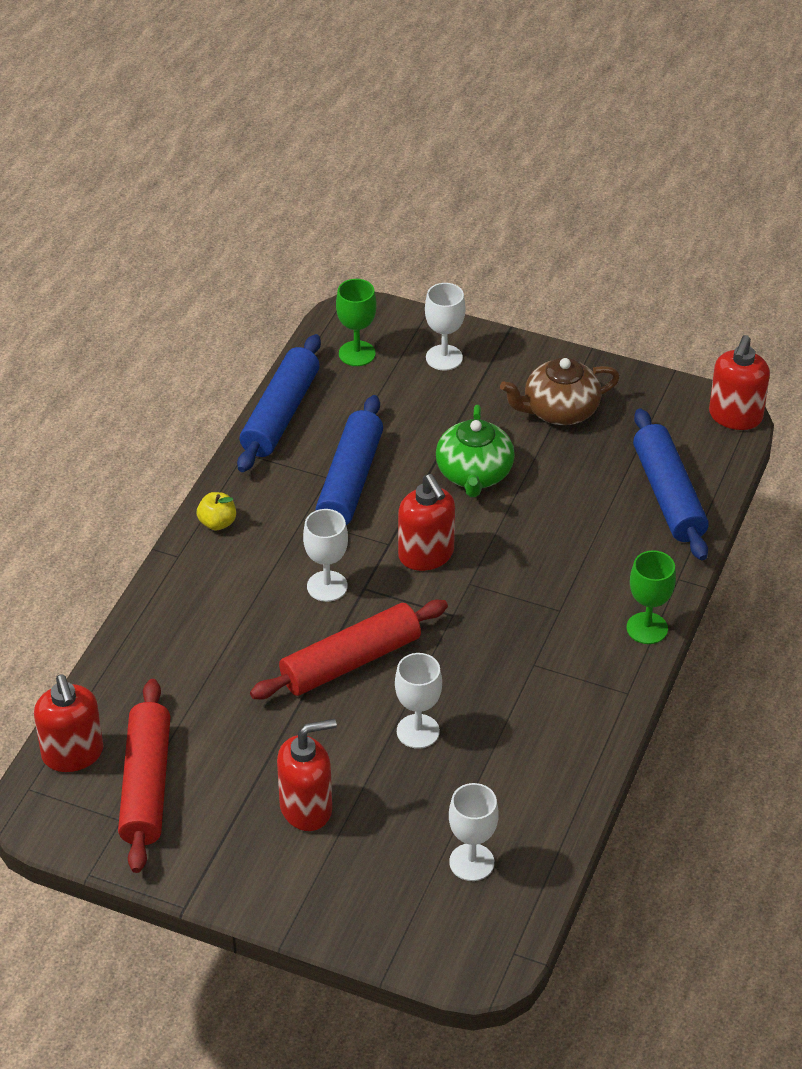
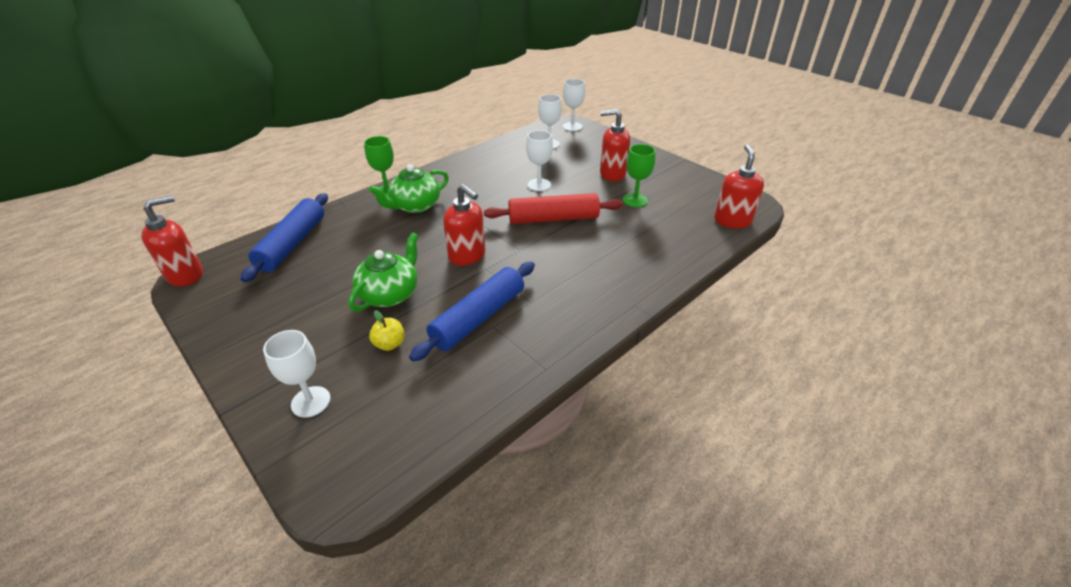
camera: 155 degrees left, 5 degrees down
(146, 785) = (692, 199): red rolling pin -> none
(217, 523) = (595, 319): yellow apple -> yellow apple (390, 344)
(280, 414) = (494, 396): blue rolling pin -> none
(327, 586) = (542, 257): white goblet -> white goblet (572, 126)
(357, 353) = (379, 439): green goblet -> green goblet (635, 200)
(426, 555) = (467, 256): red soap dispenser -> red soap dispenser turned 135 degrees clockwise
(559, 411) = (283, 319): brown teapot -> none
(575, 614) = (415, 206): none -> green teapot

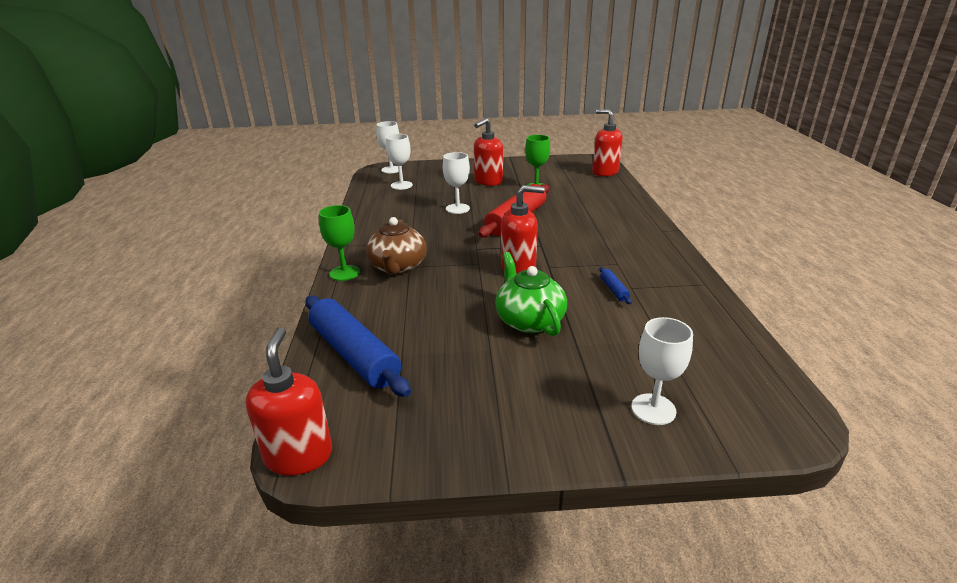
camera: 50 degrees left, 10 degrees down
(390, 344) = (606, 341): yellow apple -> none
(415, 206) = (398, 267): green teapot -> brown teapot
(478, 318) = (614, 290): blue rolling pin -> blue rolling pin, size x0.41

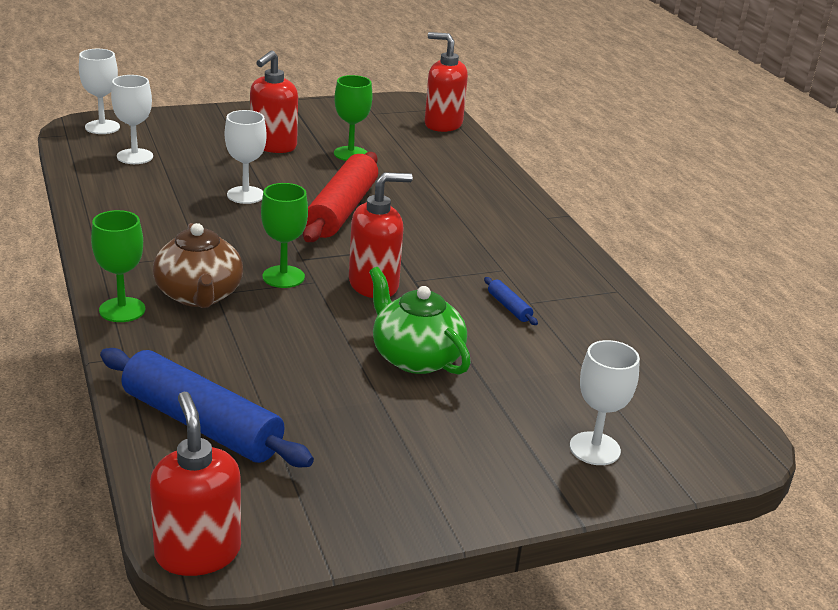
camera: 20 degrees left, 0 degrees up
(458, 259) = (283, 277): none -> green goblet

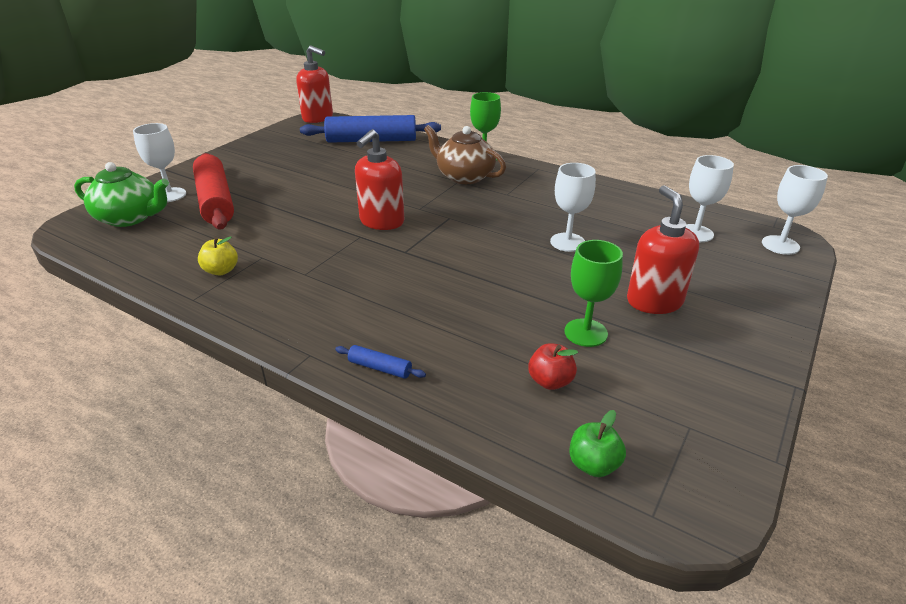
camera: 145 degrees right, 5 degrees up
(283, 277) = (441, 203): green goblet -> none
(342, 210) = (487, 265): red rolling pin -> red rolling pin (215, 201)
(412, 149) = (550, 381): none -> red apple
(415, 357) = (307, 196): green teapot -> green teapot (130, 218)
(442, 124) = (593, 464): red soap dispenser -> green apple
(509, 307) = (275, 247): blue rolling pin -> blue rolling pin (380, 368)
(578, 306) = (221, 270): none -> yellow apple

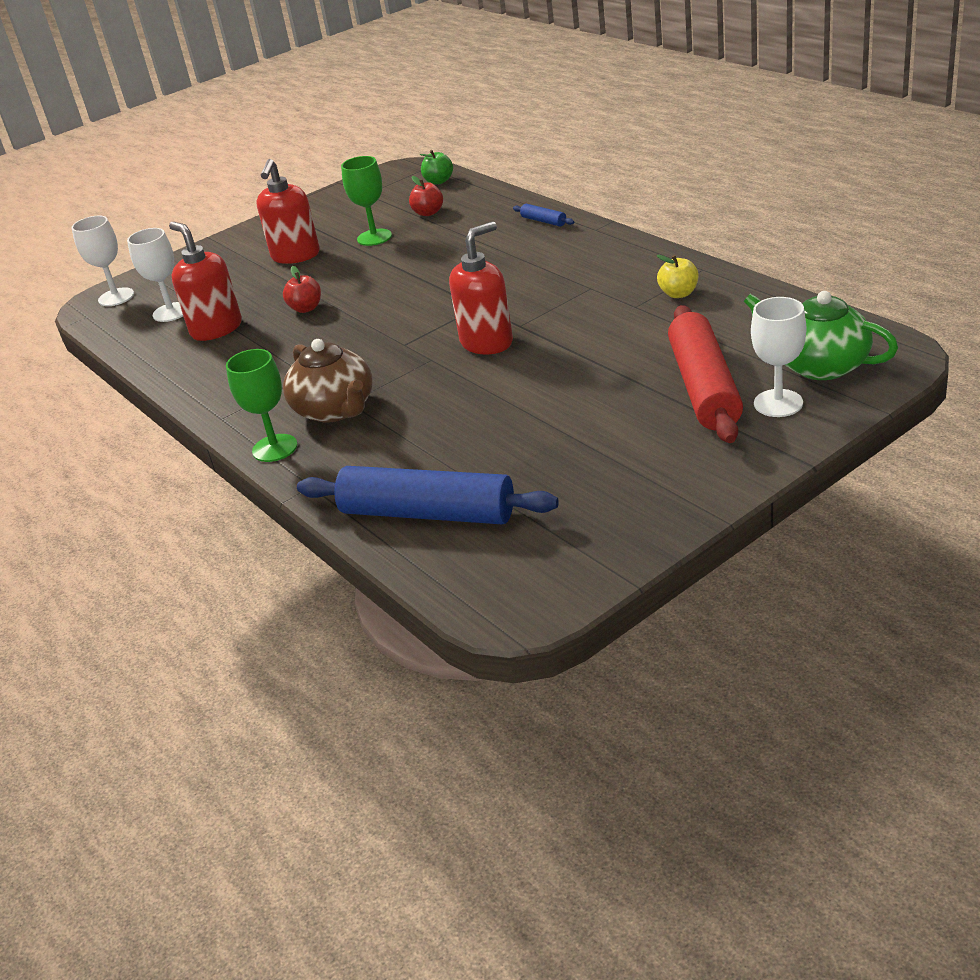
camera: 155 degrees left, 0 degrees up
(318, 118) = (509, 614): red soap dispenser -> red soap dispenser (216, 329)
(567, 242) = (306, 308): white goblet -> red apple

